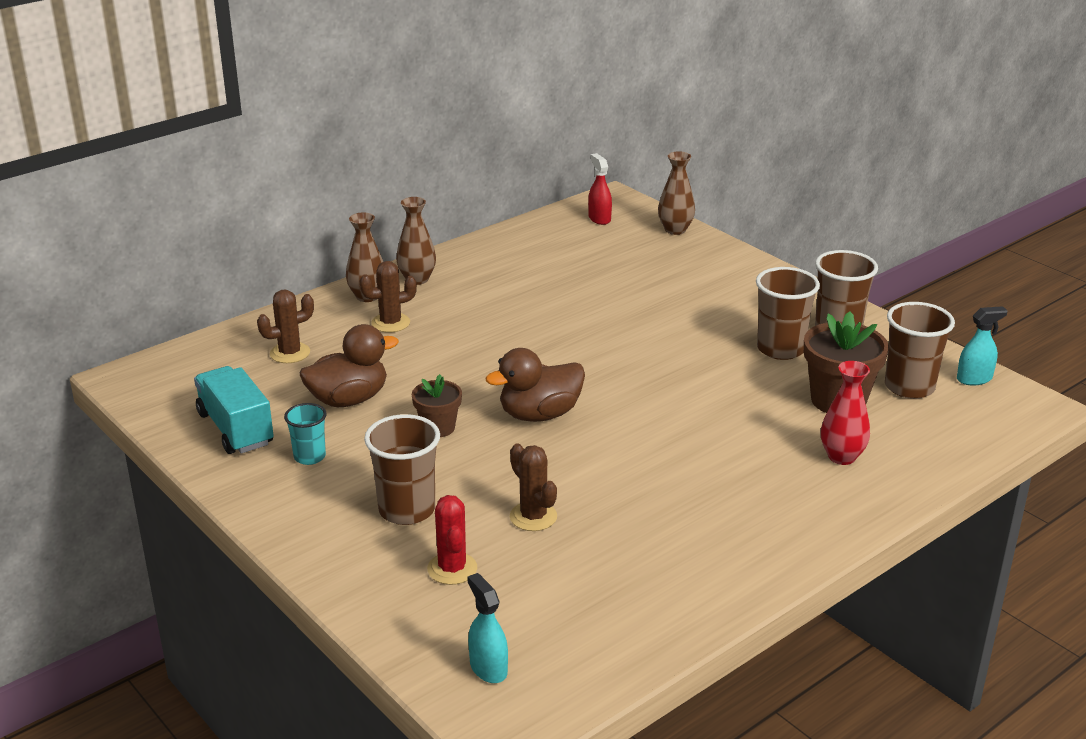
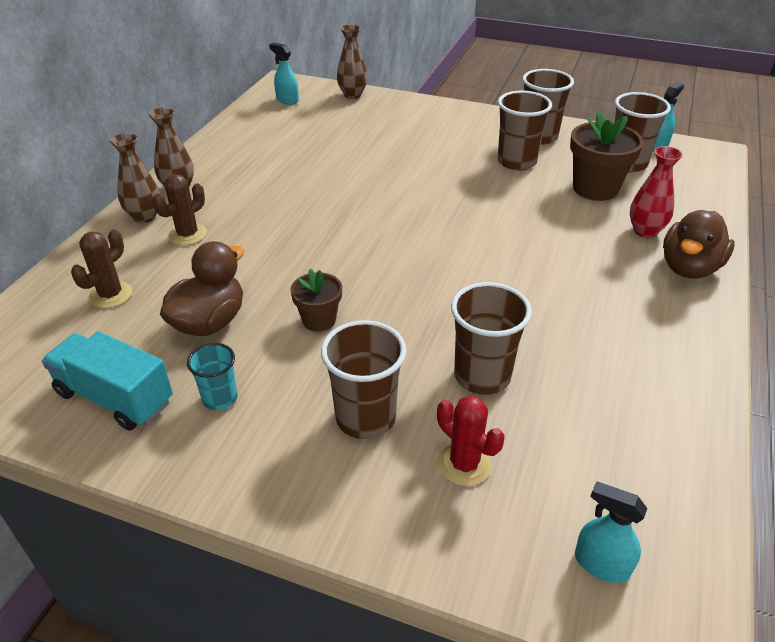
camera: 30 degrees left, 10 degrees up
(533, 517) = (482, 376): brown cactus -> brown cup
(539, 415) = (395, 276): brown duck -> brown duck (689, 268)
(599, 218) = (287, 100): red spray bottle -> turquoise spray bottle

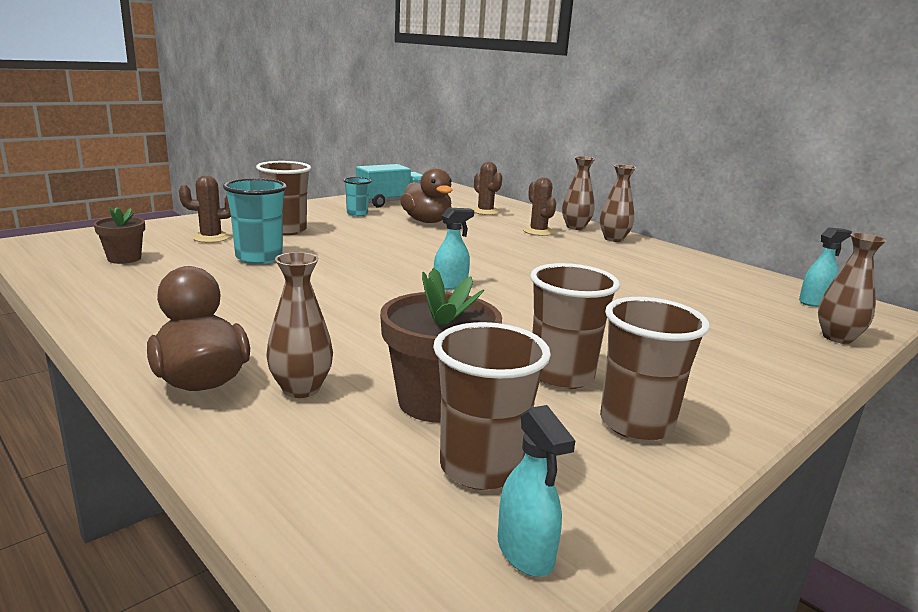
camera: 115 degrees right, 20 degrees down
(319, 320) = (388, 239): brown flower pot -> brown flower pot (124, 258)
(464, 464) = (211, 238): red cactus -> brown cactus
(482, 376) = (259, 258): brown cup -> turquoise cup
(601, 564) = (95, 242): turquoise spray bottle -> turquoise spray bottle (450, 285)
(645, 231) = (301, 389): red vase -> brown vase

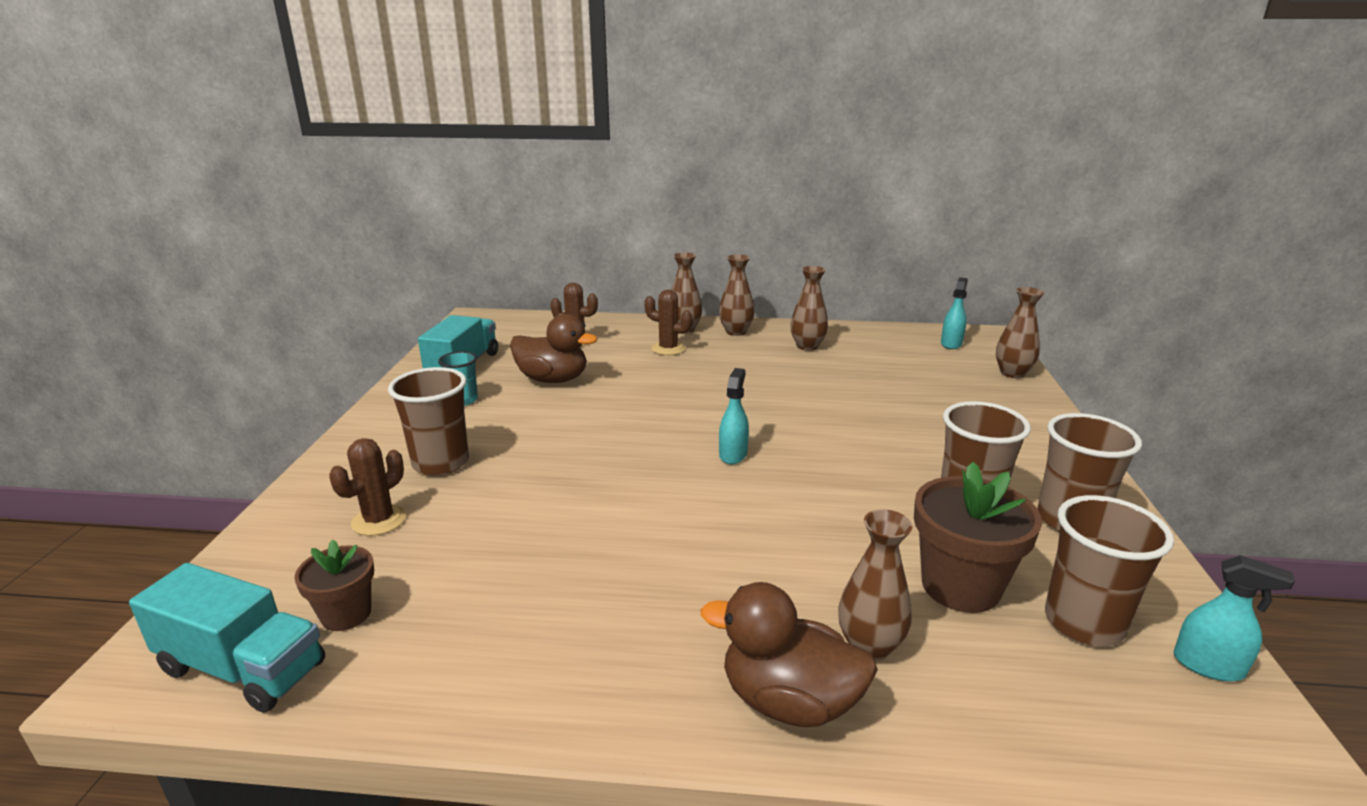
camera: 40 degrees left, 5 degrees up
(58, 256) = (243, 668): none -> turquoise truck
(259, 258) = (500, 519): turquoise cup -> none
(656, 262) = (807, 346): none -> brown vase

